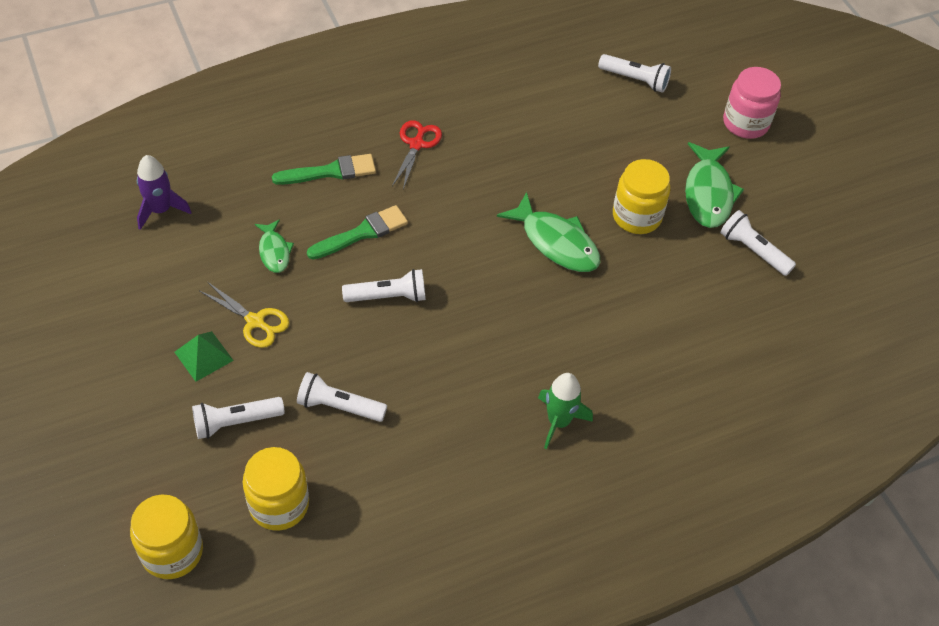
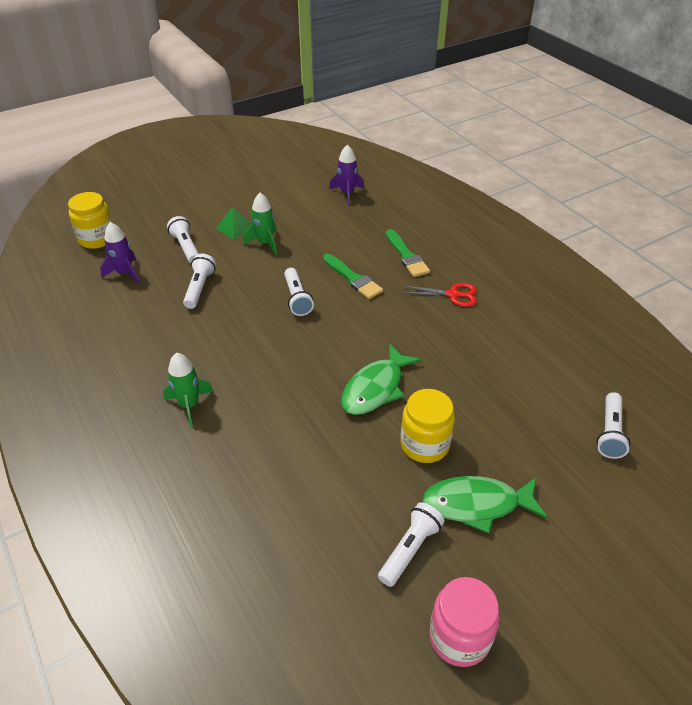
camera: 85 degrees right, 10 degrees down
(255, 321) = (265, 243): yellow scissors -> green rocket
(274, 251) = (325, 242): green fish -> none
(279, 504) = (125, 273): yellow jar -> purple rocket
(745, 123) = (599, 539): pink jar -> pink jar (459, 637)

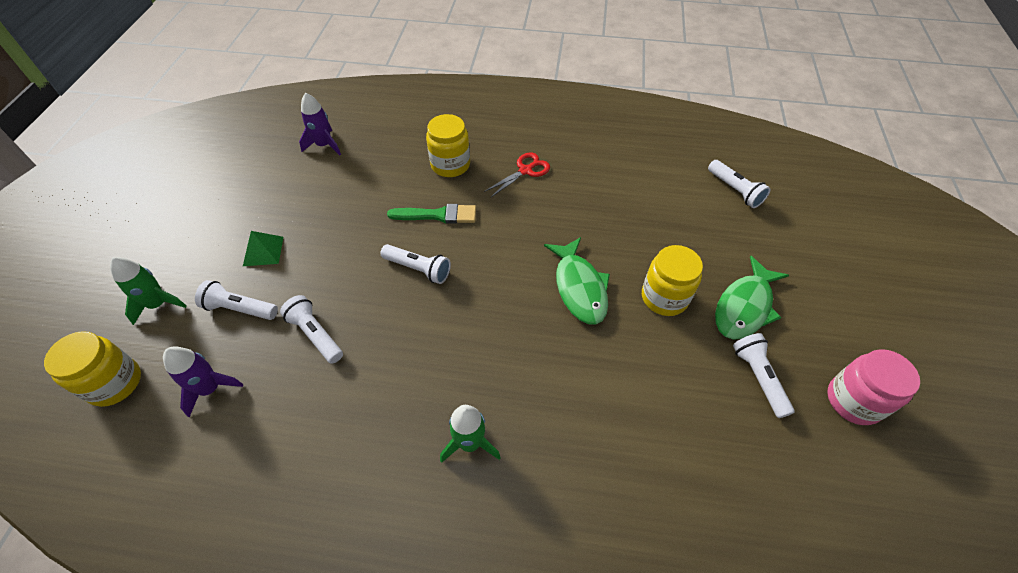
camera: 50 degrees left, 10 degrees up
(265, 243) = (315, 243): green rocket -> green rocket (158, 304)
(406, 256) = (450, 165): green brush -> yellow jar

